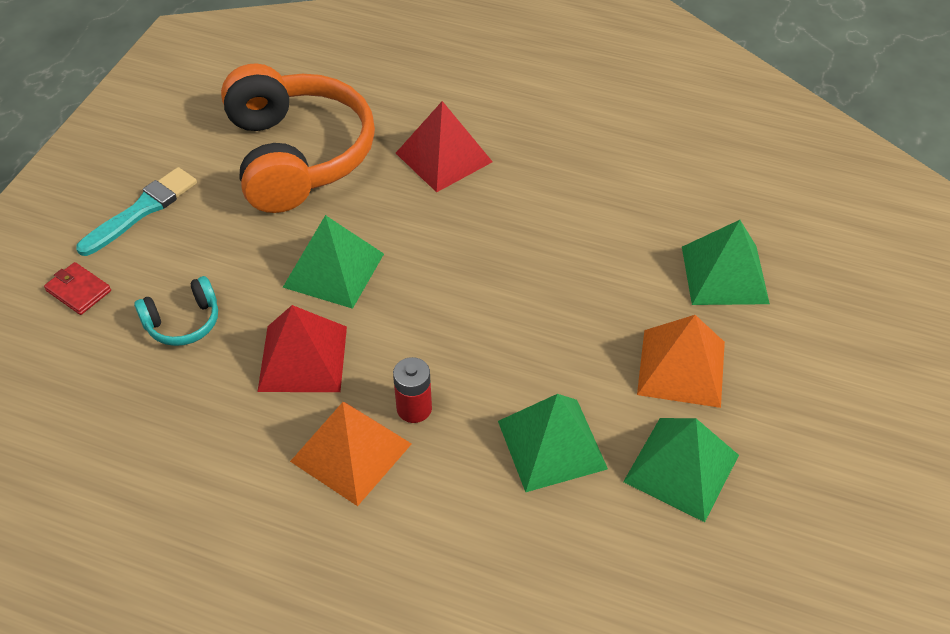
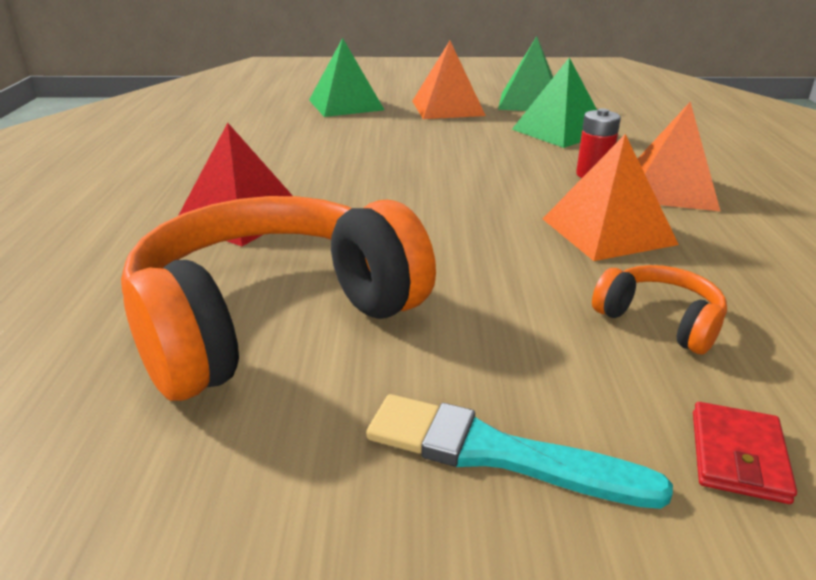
camera: 110 degrees left, 20 degrees down
(183, 322) = (659, 321): turquoise headphones -> orange headphones
(302, 358) = (608, 231): red pyramid -> orange pyramid
(334, 270) = (472, 242): green pyramid -> none

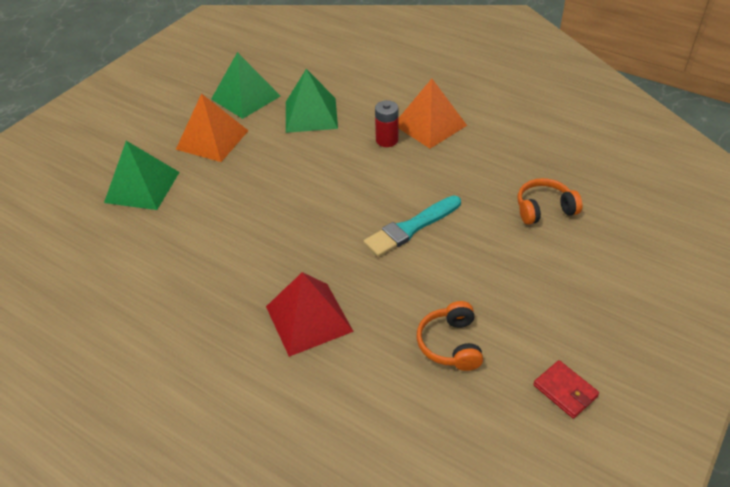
camera: 55 degrees left, 15 degrees up
(273, 319) = (451, 344): orange headphones -> orange headphones, size x0.43
(497, 453) = (598, 308): turquoise brush -> turquoise brush (411, 228)
(608, 231) = (456, 175): orange pyramid -> none
(738, 456) = (634, 243): red wallet -> red wallet (565, 391)

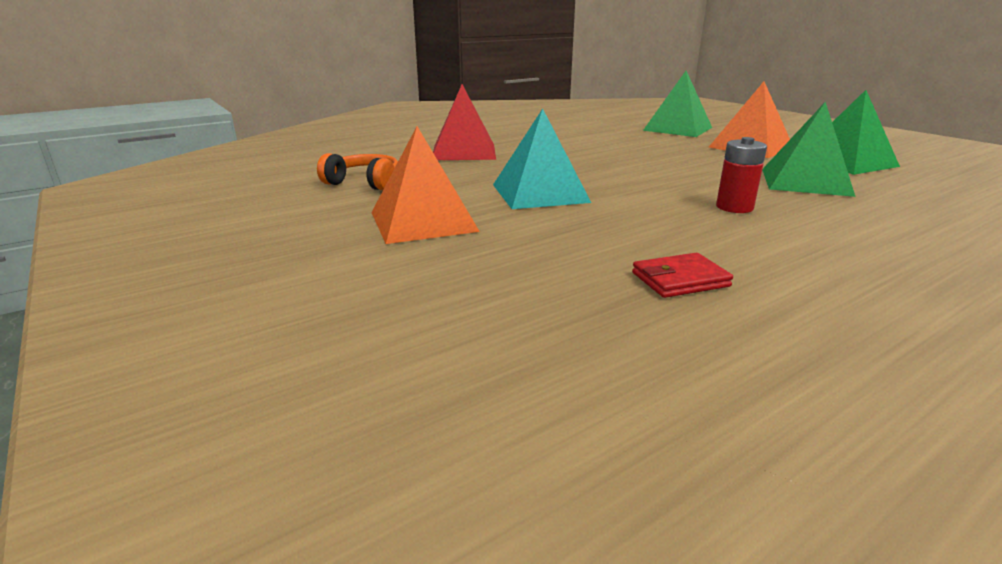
camera: 110 degrees right, 20 degrees down
(411, 228) = (540, 193): turquoise brush -> turquoise pyramid
(429, 125) = (775, 237): orange pyramid -> orange pyramid (423, 221)
(544, 209) = (501, 268): orange headphones -> none
(565, 391) = (236, 209): red wallet -> red wallet (680, 280)

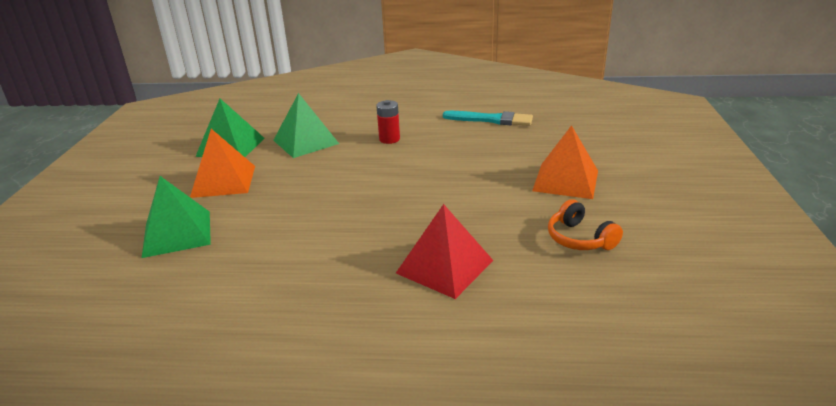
camera: 140 degrees left, 5 degrees up
(540, 193) = (467, 182): turquoise pyramid -> none
(680, 280) = (491, 120): red wallet -> turquoise brush

